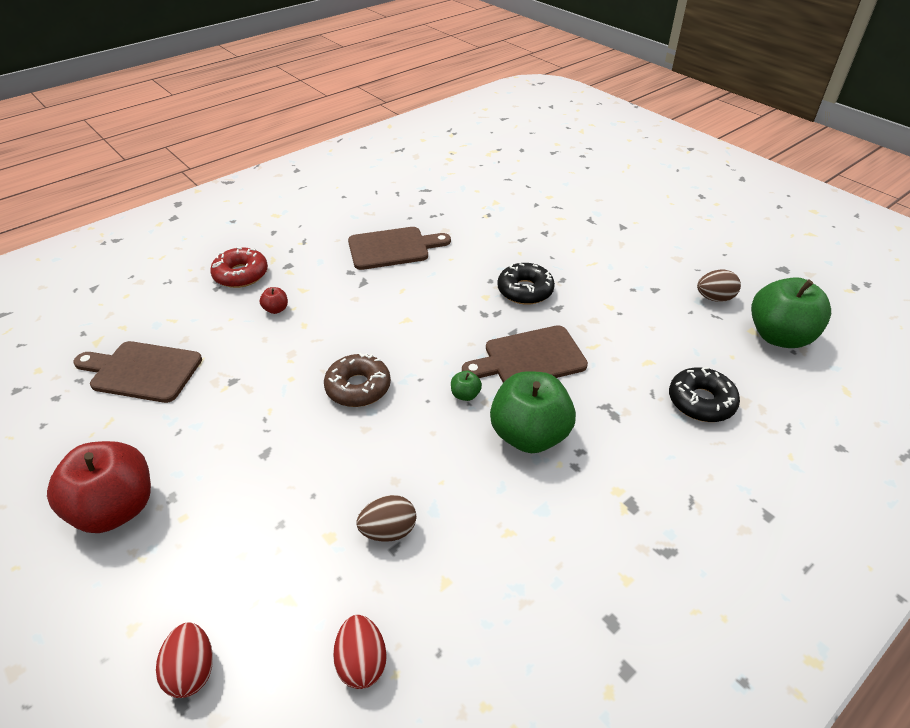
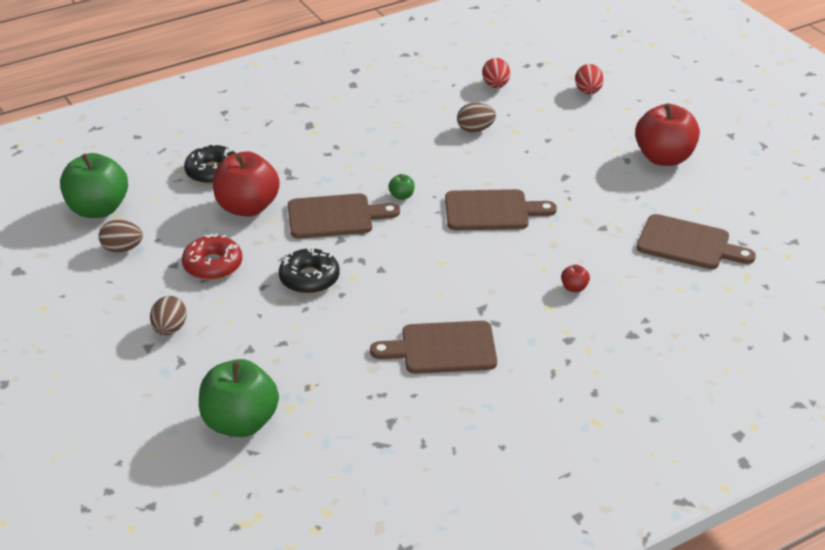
camera: 170 degrees left, 5 degrees down
(241, 274) = (621, 333): red donut -> red donut (213, 265)
(358, 387) = (491, 211): brown donut -> brown cutting board
(529, 435) = (360, 166): green apple -> green apple (240, 423)
(616, 239) = (169, 329): none -> brown egg
(628, 358) = (247, 207): none -> red apple

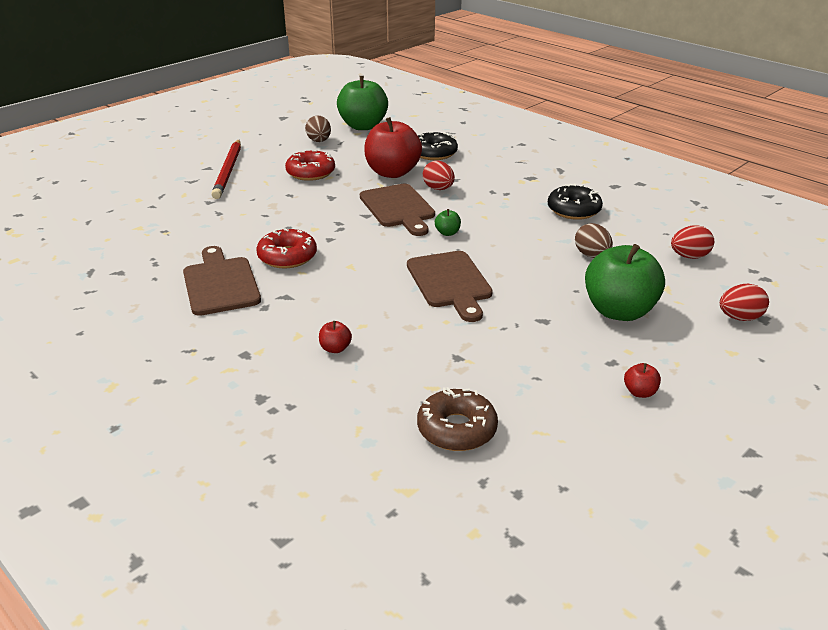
camera: 75 degrees right, 5 degrees down
(169, 329) = (228, 171): brown egg -> red pencil
(240, 423) = (121, 212): green apple -> green apple (619, 311)
(304, 184) = (438, 189): none -> red egg
(309, 278) = (305, 210): black donut -> black donut (573, 210)
(406, 300) = (287, 257): none -> red donut
(664, 158) = (639, 392): red apple -> red apple, size x0.40
(688, 244) = (457, 429): brown cutting board -> brown donut

